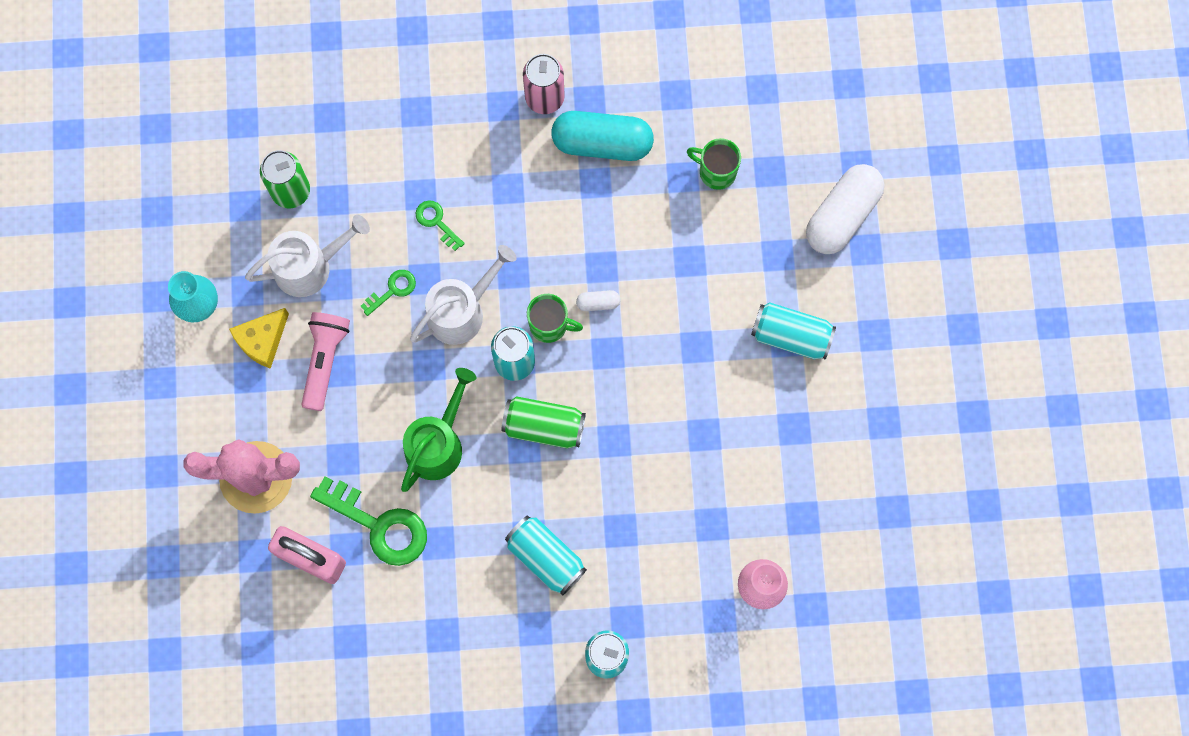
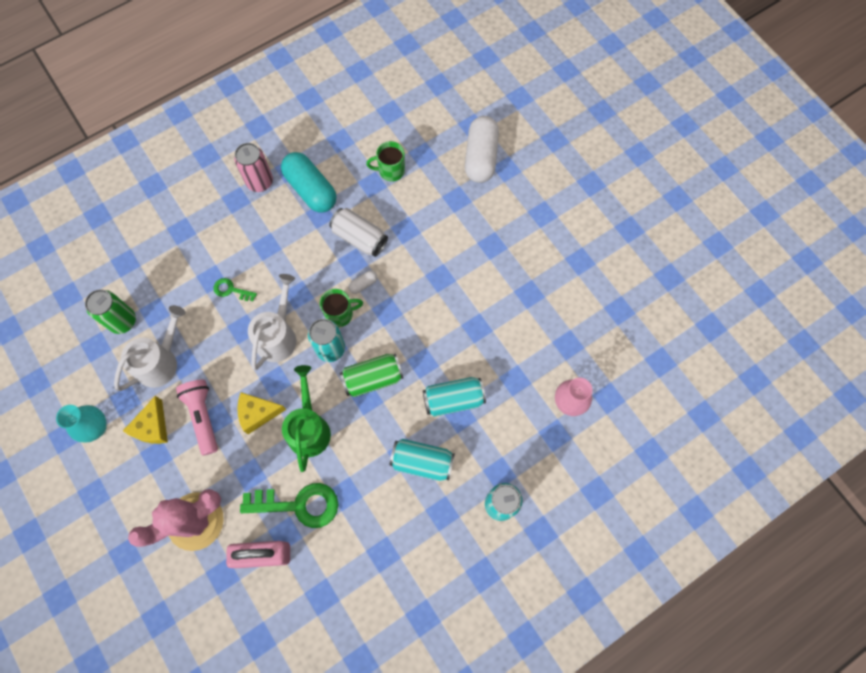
camera: 30 degrees left, 5 degrees down
(389, 392) = (258, 413): none -> yellow cheese
(392, 290) = (225, 347): green key -> none
(602, 143) = (311, 190): turquoise capsule -> turquoise capsule turned 75 degrees clockwise
(627, 240) = (359, 238): none -> white can
(791, 336) = (493, 241): turquoise can -> turquoise can (453, 400)

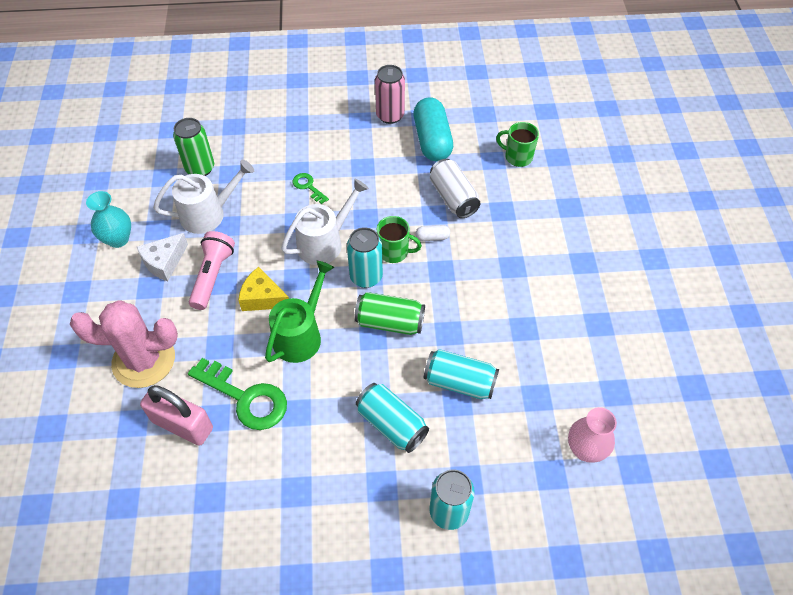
camera: 30 degrees right, 15 degrees down
(152, 427) = (164, 262): yellow cheese -> white cheese
(481, 157) = (615, 183): white capsule -> none

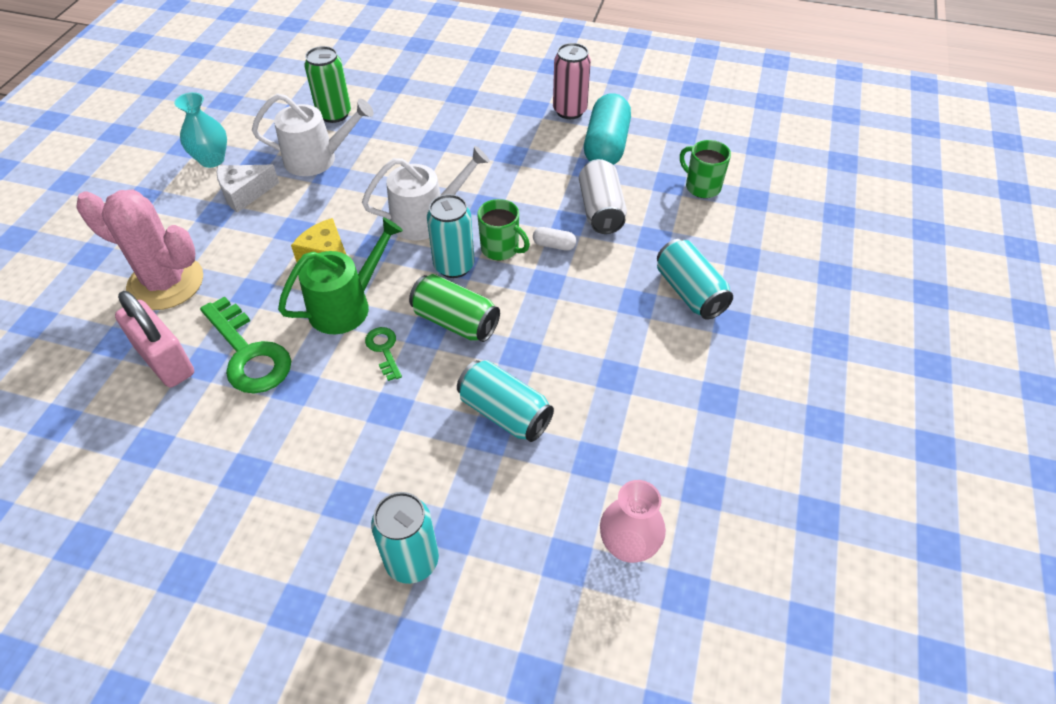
camera: 20 degrees right, 5 degrees down
(213, 276) = (286, 220): pink flashlight -> none
(308, 187) = (439, 159): green key -> green key (384, 350)
(391, 424) = (397, 434): turquoise can -> turquoise can (690, 292)

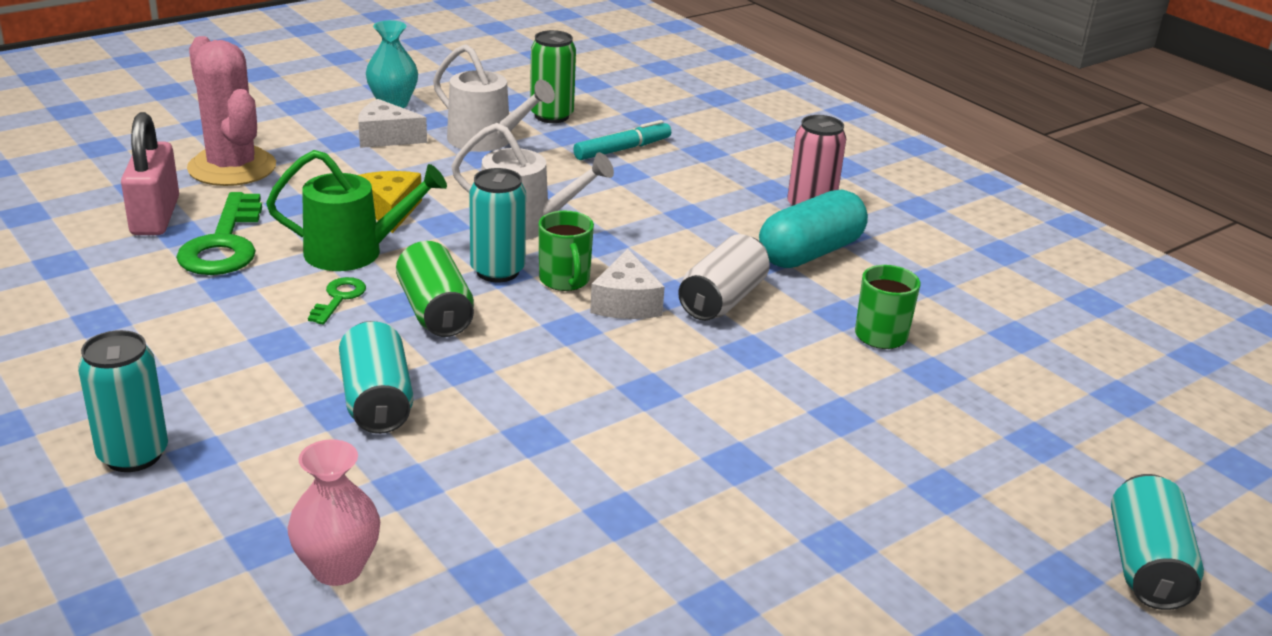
camera: 35 degrees right, 20 degrees down
(412, 120) = (622, 149): none -> turquoise marker
(554, 245) = (626, 303): white capsule -> white cheese
(690, 292) = (724, 412): turquoise can -> turquoise can (1146, 565)

